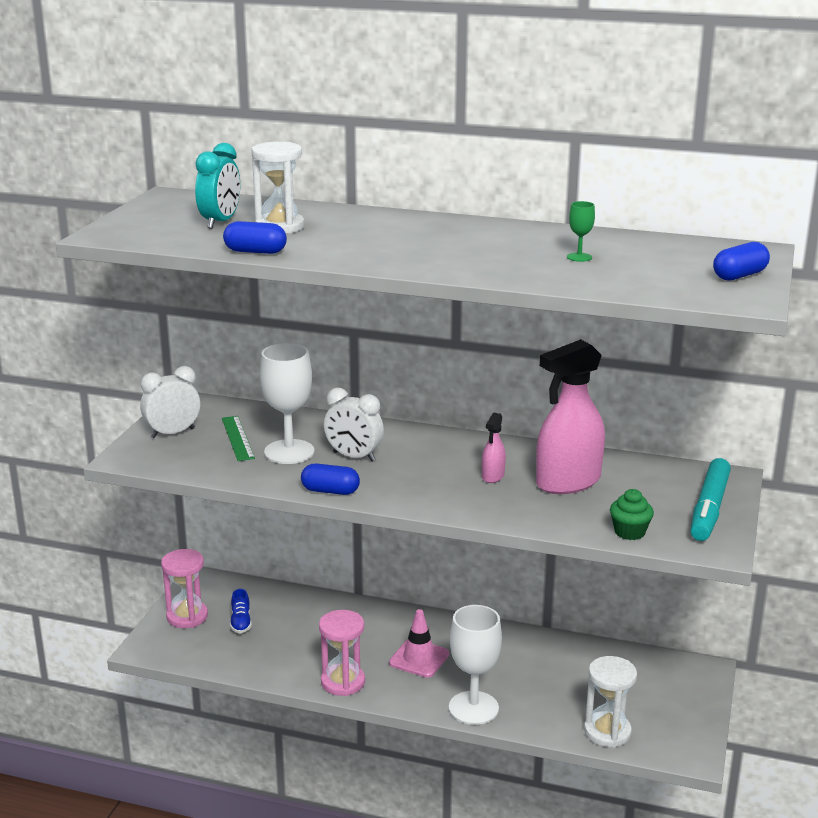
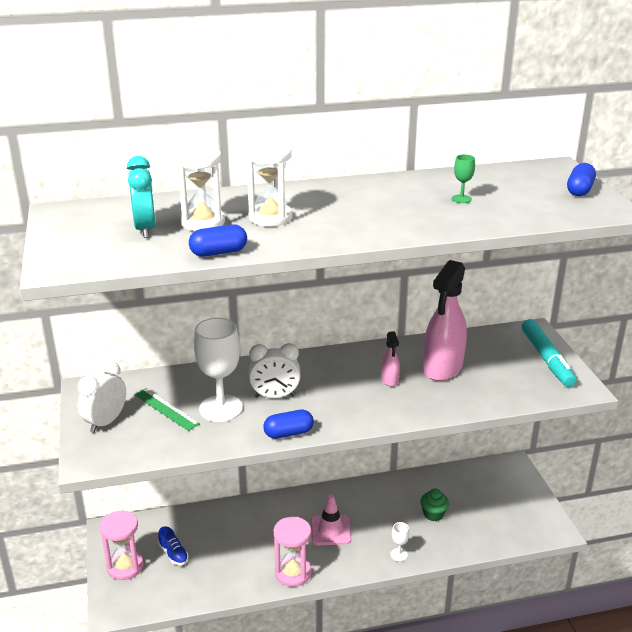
camera: 30 degrees left, 5 degrees up
(473, 708) = (399, 554): white goblet -> white goblet, size x0.44
(607, 732) = (495, 535): white hourglass -> white hourglass (270, 217)
(629, 532) = (520, 395): green cupcake -> green cupcake (433, 514)

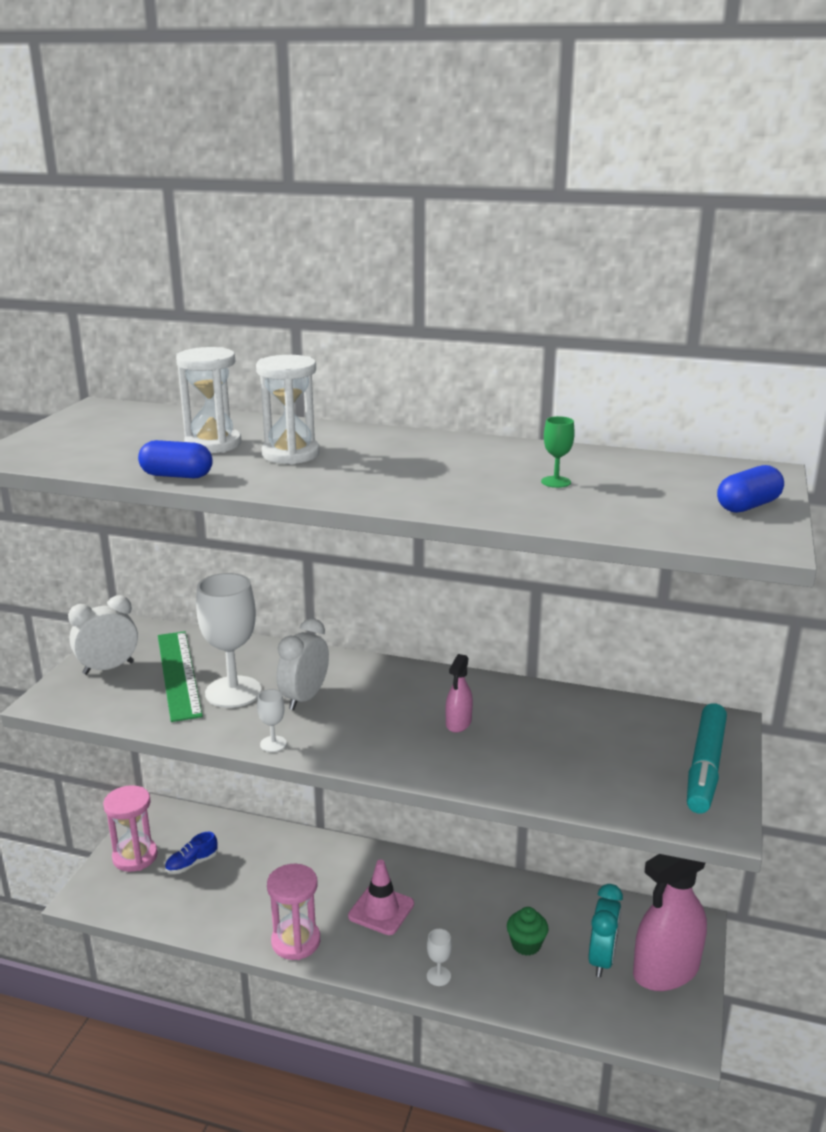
camera: 30 degrees right, 5 degrees down
(145, 229) = (147, 439): turquoise clock -> turquoise clock (602, 959)
(166, 409) = (179, 674): green ruler -> green ruler, size x1.56
(173, 554) = (192, 864): blue shoe -> blue shoe turned 60 degrees clockwise
(275, 396) = (304, 698): white clock -> white clock turned 90 degrees clockwise
(288, 433) = (273, 744): blue capsule -> white goblet
(442, 368) = (543, 731): pink spray bottle -> pink spray bottle (665, 970)

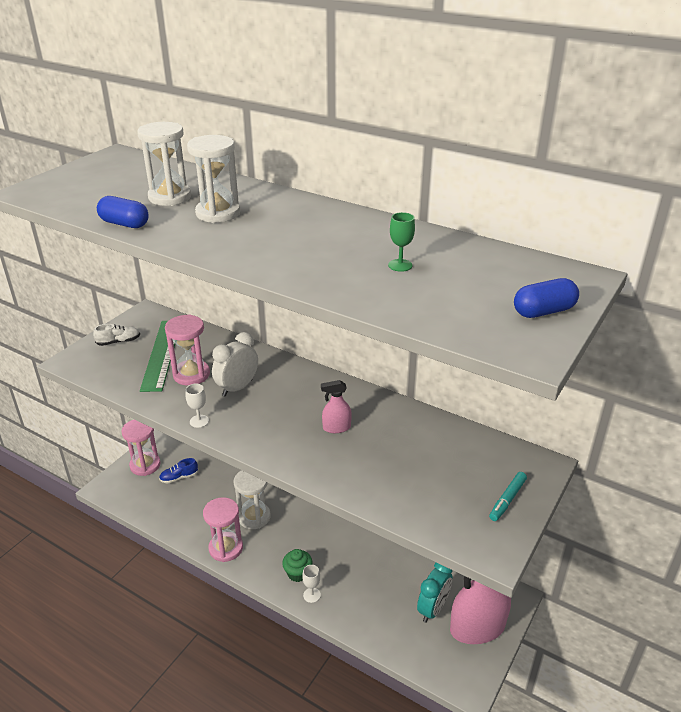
camera: 15 degrees right, 10 degrees up
(108, 668) = (118, 342): white clock -> white shoe
(233, 692) = (191, 374): white goblet -> pink hourglass
(319, 894) = (254, 517): none -> white hourglass
(381, 910) = (291, 537): pink traffic cone -> none
(458, 723) = (336, 427): pink spray bottle -> pink spray bottle turned 45 degrees clockwise
(526, 944) = (382, 585): green cupcake -> green cupcake (298, 573)
(705, 767) = (507, 500): turquoise marker -> turquoise marker, size x0.54

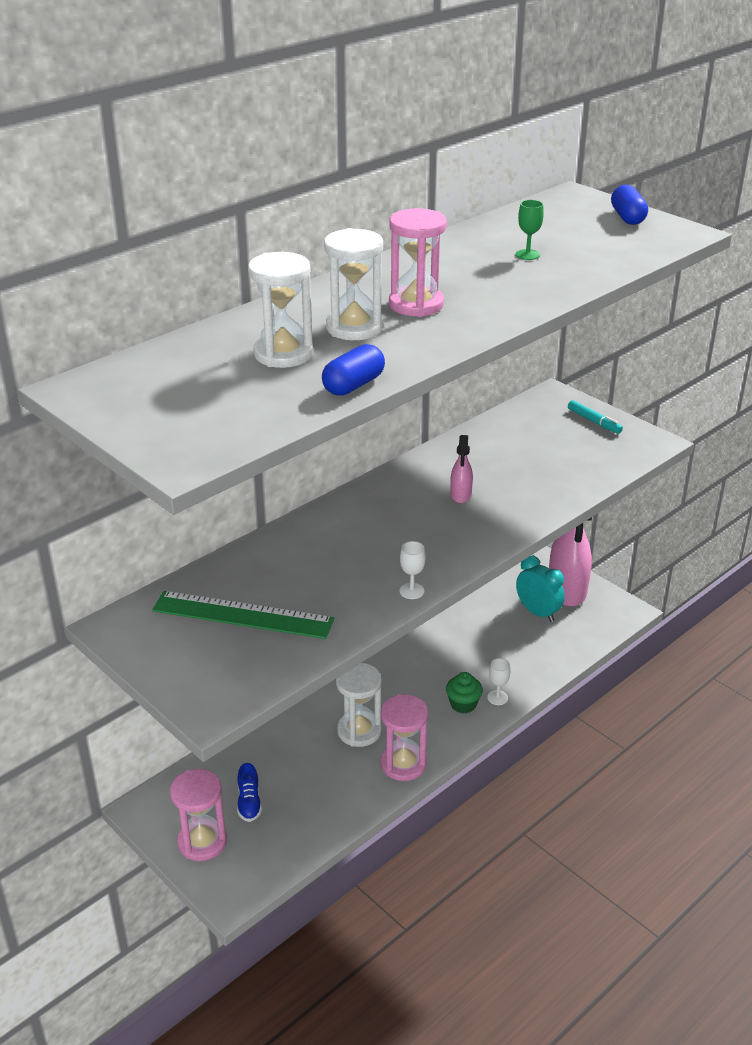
camera: 75 degrees left, 0 degrees up
(118, 342) = (184, 657): white shoe -> none
(191, 374) = (307, 591): pink hourglass -> pink hourglass (416, 304)
(237, 388) = (355, 555): white clock -> none

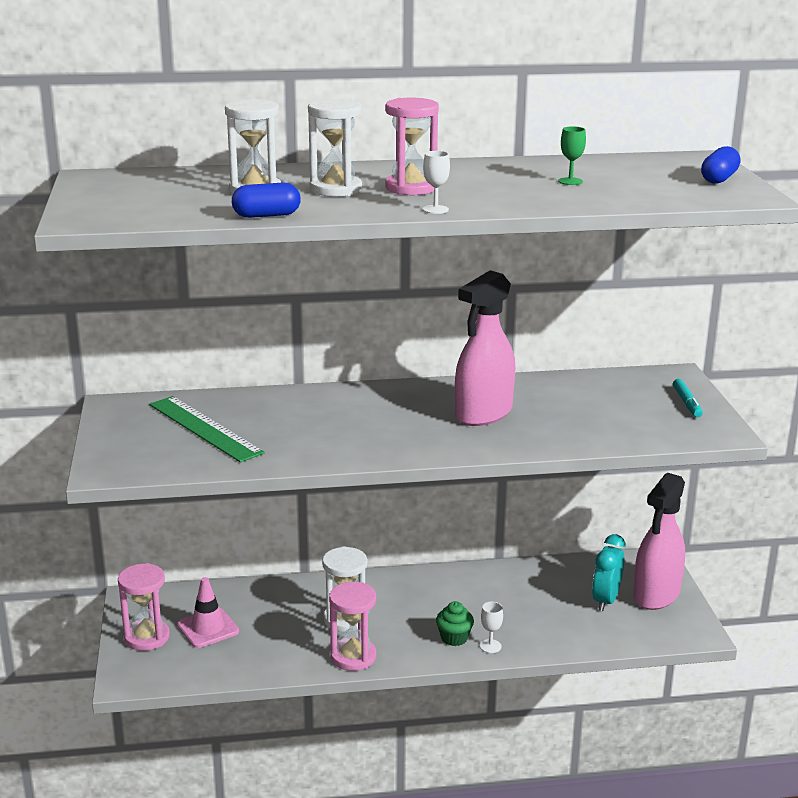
camera: 35 degrees right, 10 degrees down
(249, 802) = (208, 628): blue shoe -> pink traffic cone
(411, 591) = (348, 458): white goblet -> white goblet (435, 209)
(460, 495) = (483, 414): pink spray bottle -> pink spray bottle, size x2.17
(538, 612) = (605, 600): turquoise clock -> turquoise clock turned 150 degrees counterclockwise

